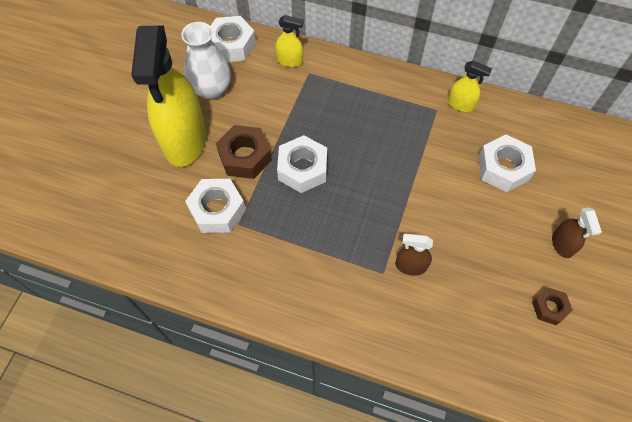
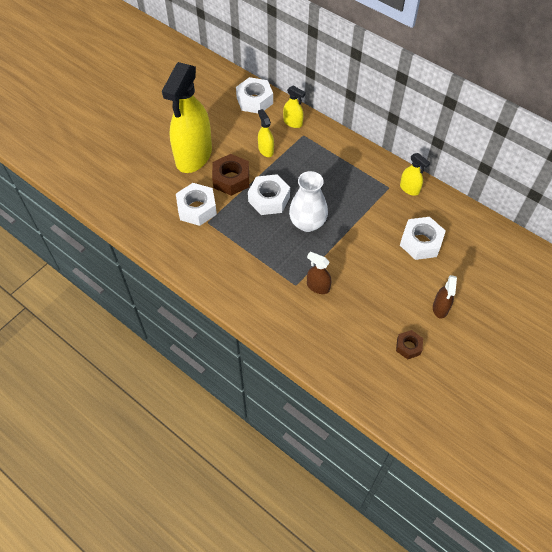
camera: 20 degrees right, 5 degrees down
(211, 89) = (227, 127): white vase -> white vase (307, 223)
(272, 105) = (266, 150): none -> yellow spray bottle

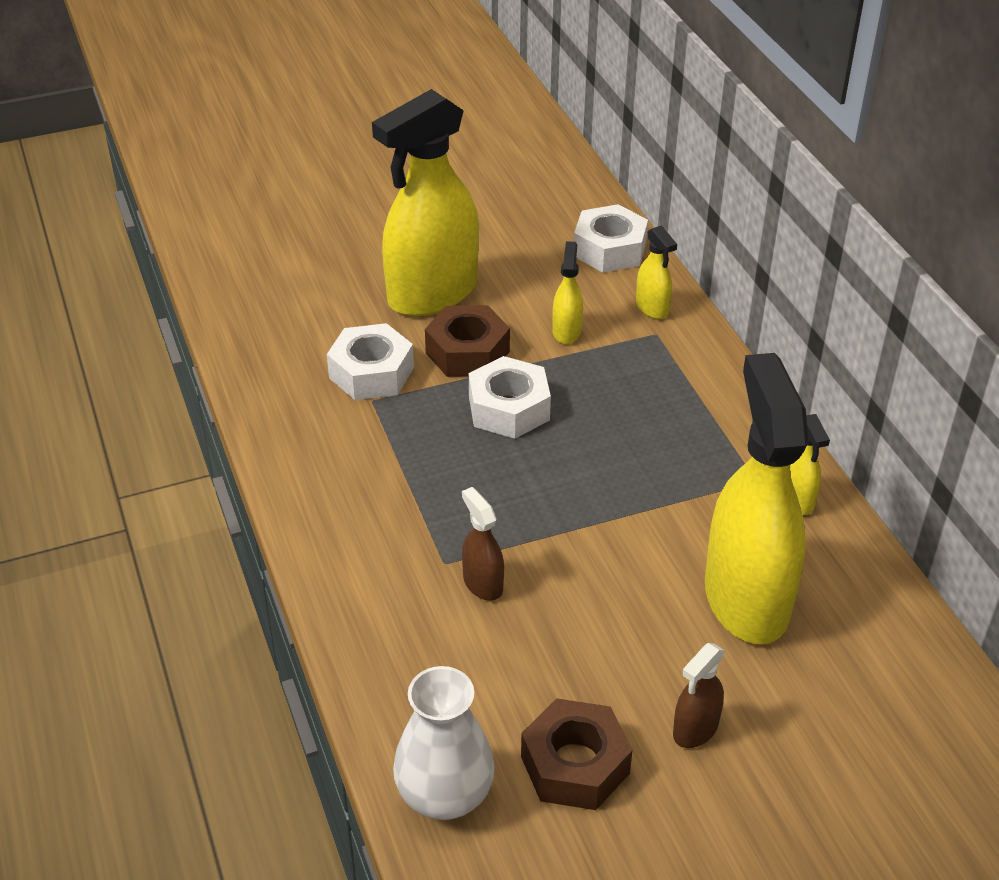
camera: 30 degrees right, 15 degrees down
(307, 223) = (548, 474): white vase -> white vase (445, 796)
(408, 346) = (575, 765): brown nut -> brown nut, size x1.73
(421, 242) = (746, 598): white nut -> yellow spray bottle

